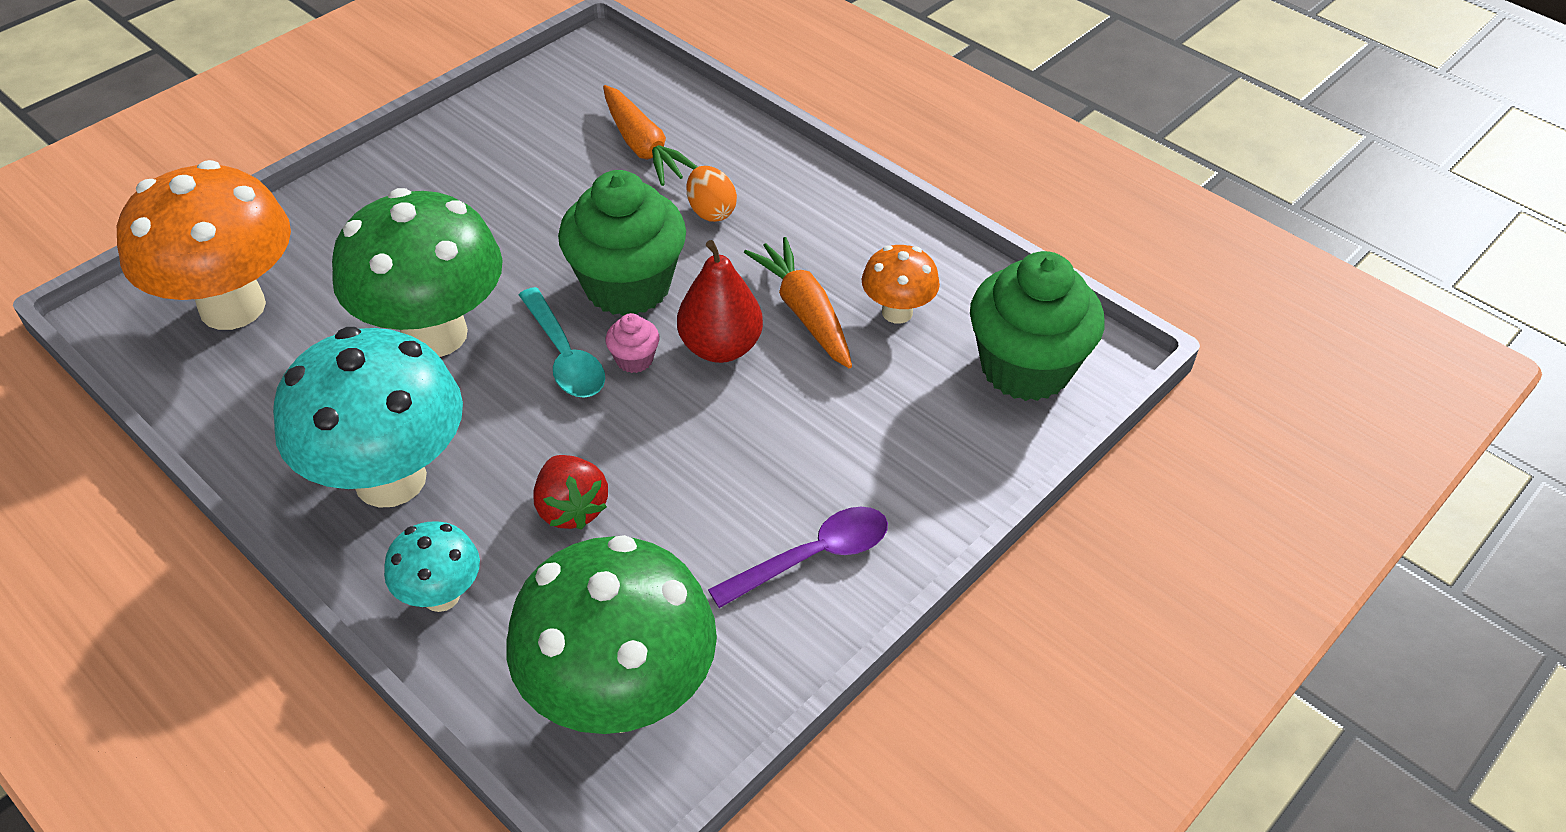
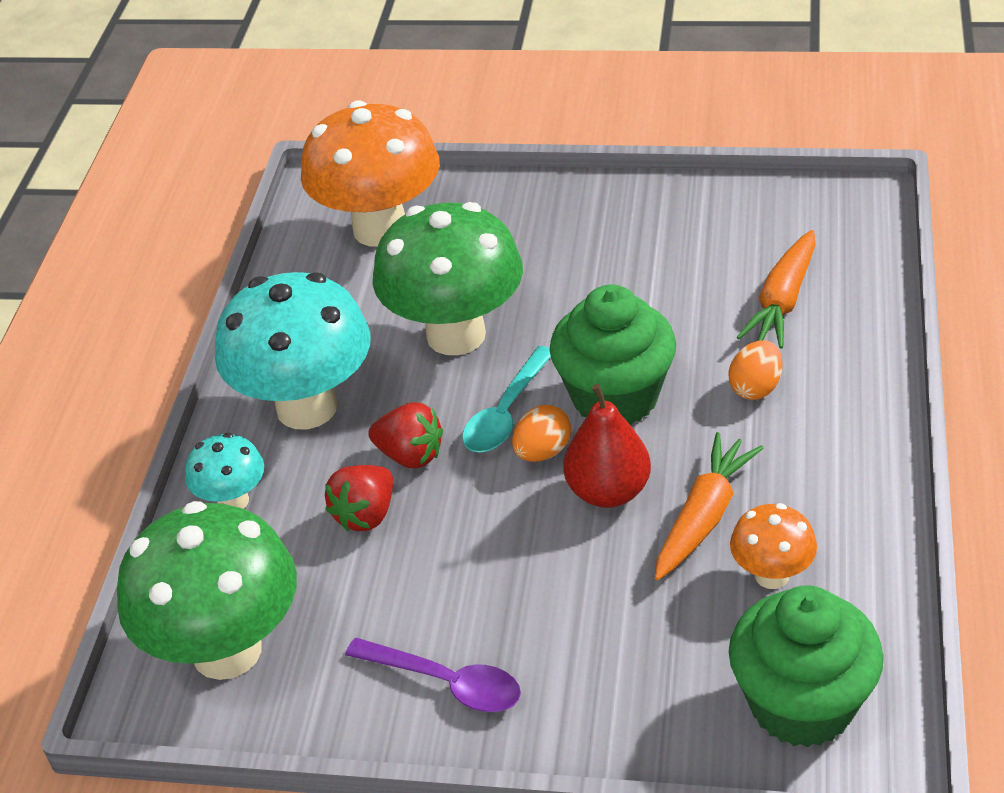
camera: 60 degrees right, 5 degrees down
(538, 441) = (410, 455): none -> red strawberry
(634, 359) = (542, 452): pink cupcake -> orange egg

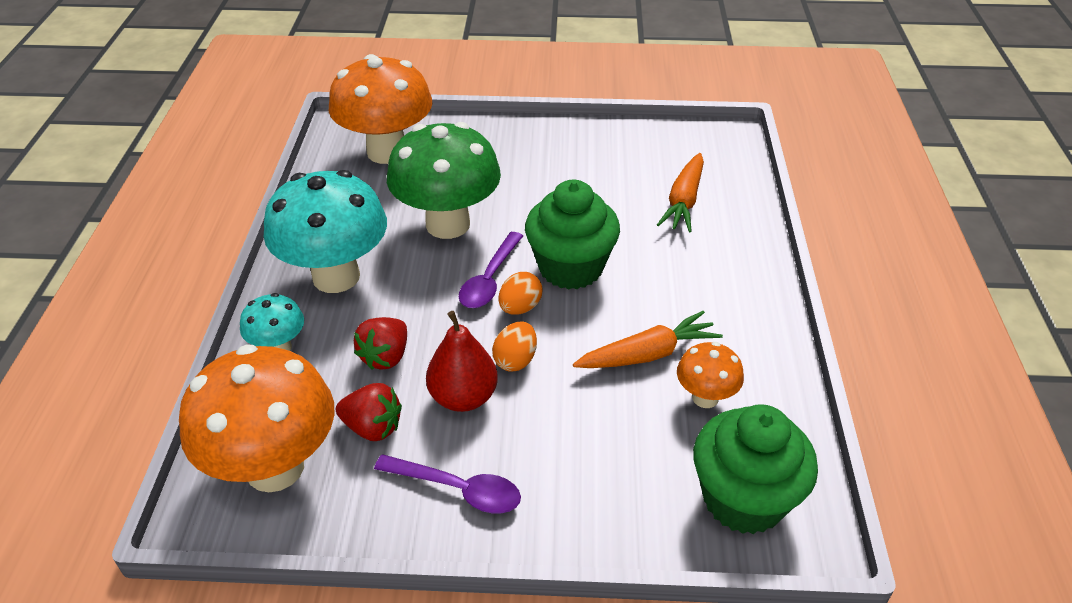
camera: 10 degrees left, 0 degrees up
(227, 650) = (275, 467): green mushroom -> orange mushroom
(410, 455) = (418, 311): red strawberry -> red strawberry (372, 427)
(506, 413) = (490, 279): turquoise spoon -> purple spoon
(608, 491) = (573, 336): red pear -> red pear (463, 397)
(704, 517) = (647, 354): orange carrot -> orange carrot turned 45 degrees clockwise
(755, 388) = (673, 260): orange egg -> orange egg (515, 360)

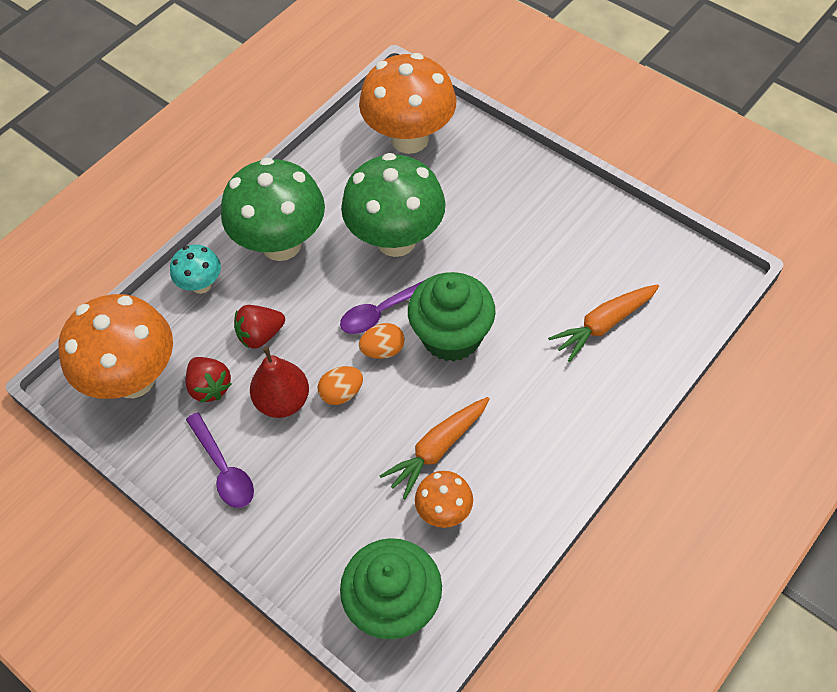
camera: 40 degrees right, 15 degrees up
(336, 276) = (281, 244): turquoise mushroom -> green mushroom
(647, 354) = (437, 449): orange carrot -> orange carrot turned 120 degrees clockwise

